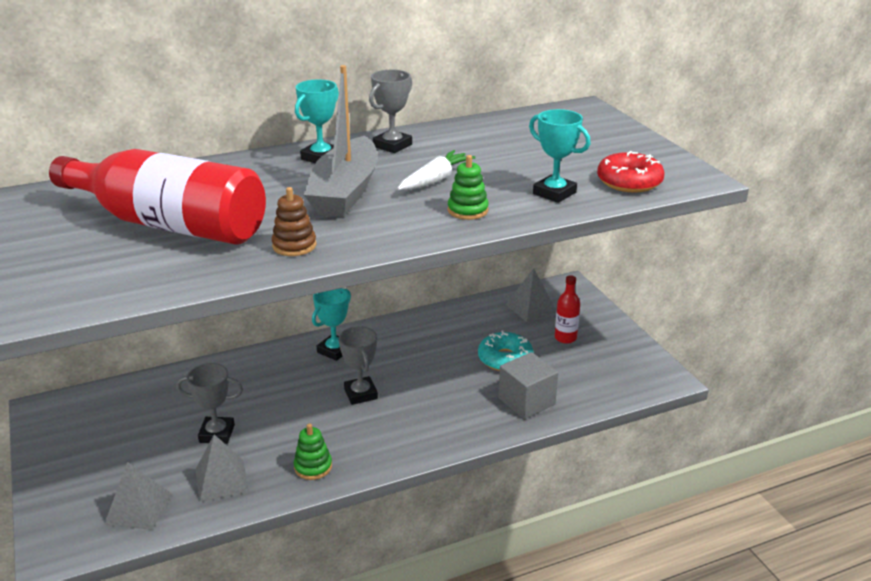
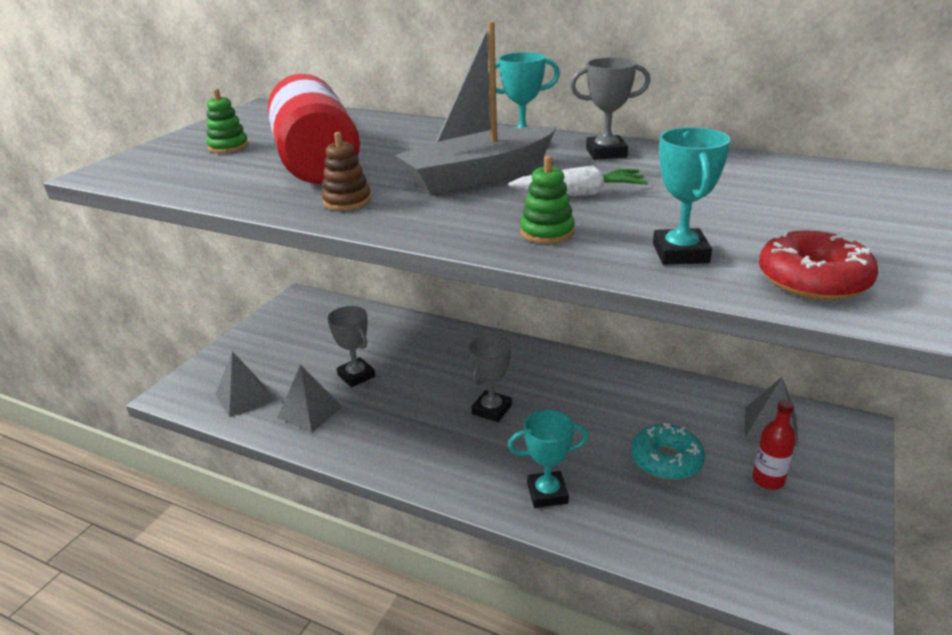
camera: 50 degrees right, 0 degrees up
(313, 467) = (374, 445): green stacking toy -> green stacking toy (228, 147)
(334, 350) = (524, 361): turquoise trophy -> turquoise trophy (547, 493)
(526, 401) = (627, 516): grey cube -> none

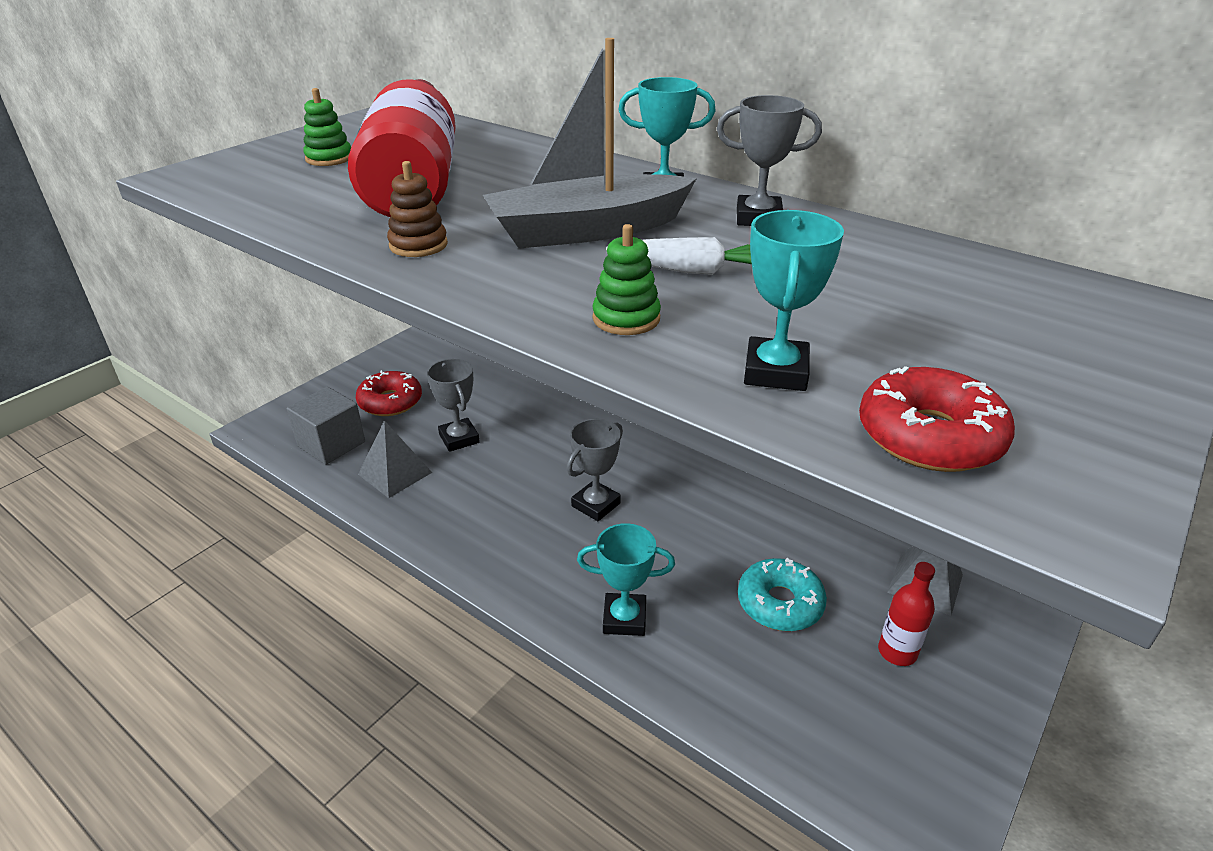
camera: 10 degrees right, 5 degrees up
(244, 397) = (331, 444): grey pyramid -> grey cube
(284, 355) = (390, 402): none -> red donut

